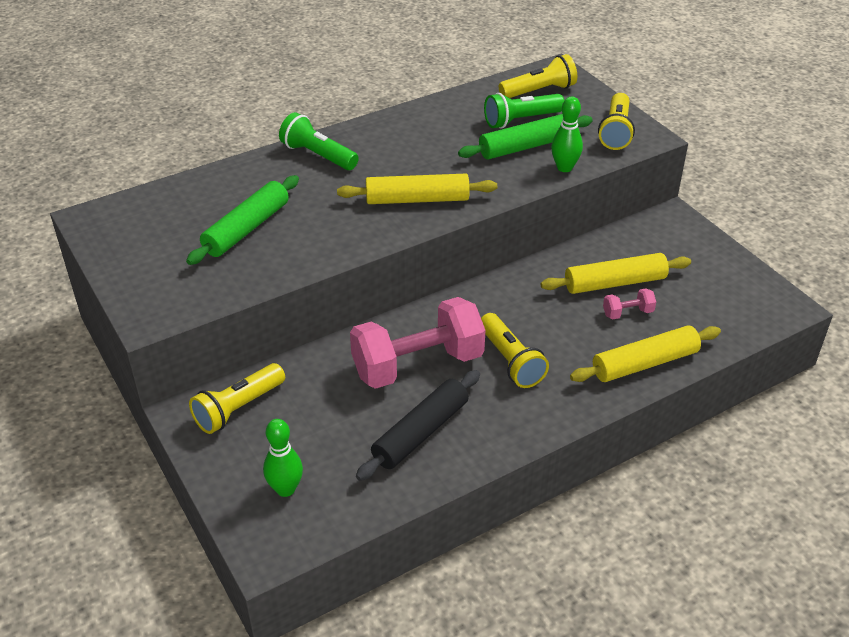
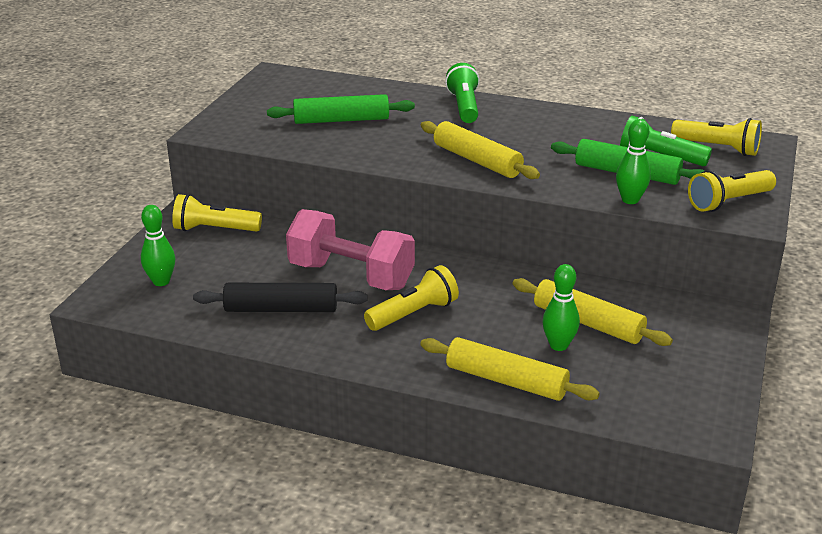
camera: 50 degrees right, 10 degrees down
(510, 361) = (413, 314): yellow flashlight -> yellow flashlight turned 150 degrees counterclockwise
(627, 313) = (558, 345): pink dumbbell -> green bowling pin

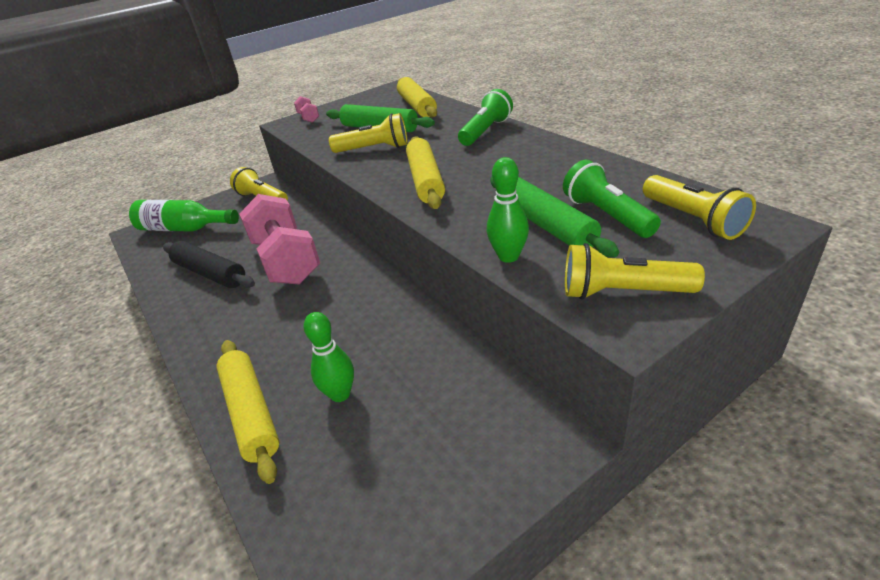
camera: 40 degrees right, 5 degrees up
(161, 281) = (184, 228): green bowling pin -> green bottle
(225, 122) = (308, 118): none -> pink dumbbell
(413, 314) = (279, 310): yellow flashlight -> yellow flashlight (374, 149)
(587, 323) = (396, 380): yellow rolling pin -> yellow rolling pin (417, 106)

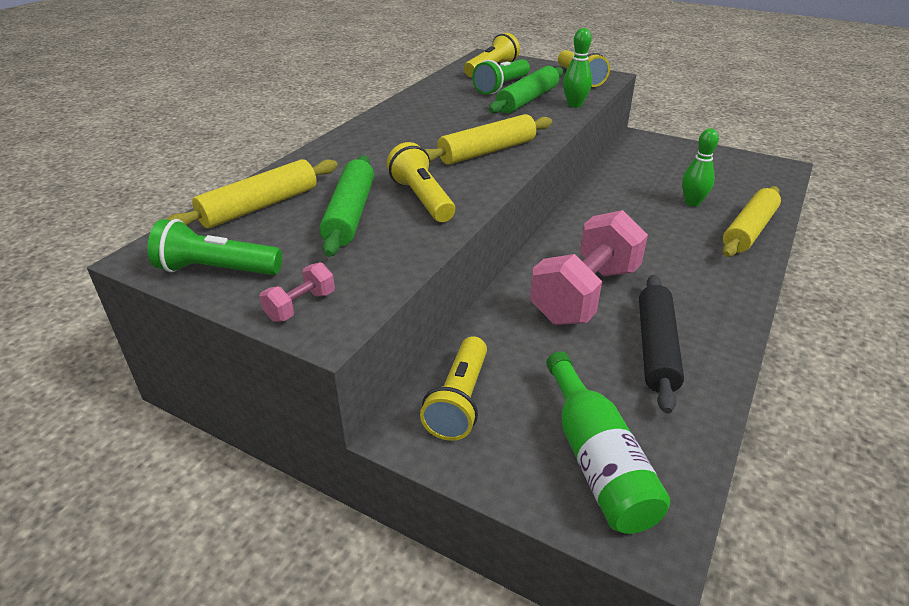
camera: 120 degrees left, 0 degrees up
(485, 131) = (357, 145): green flashlight -> green flashlight (216, 270)

